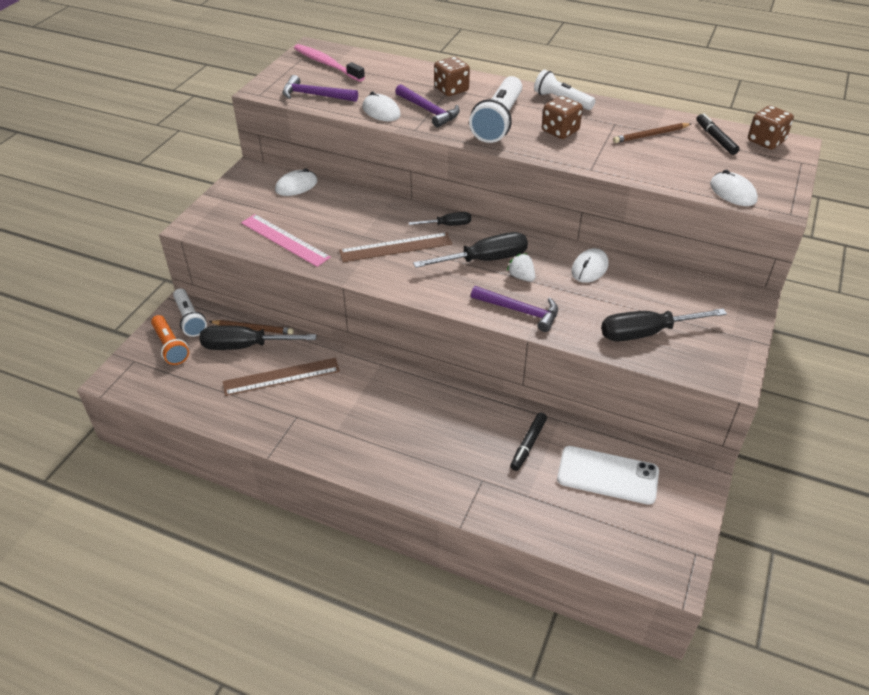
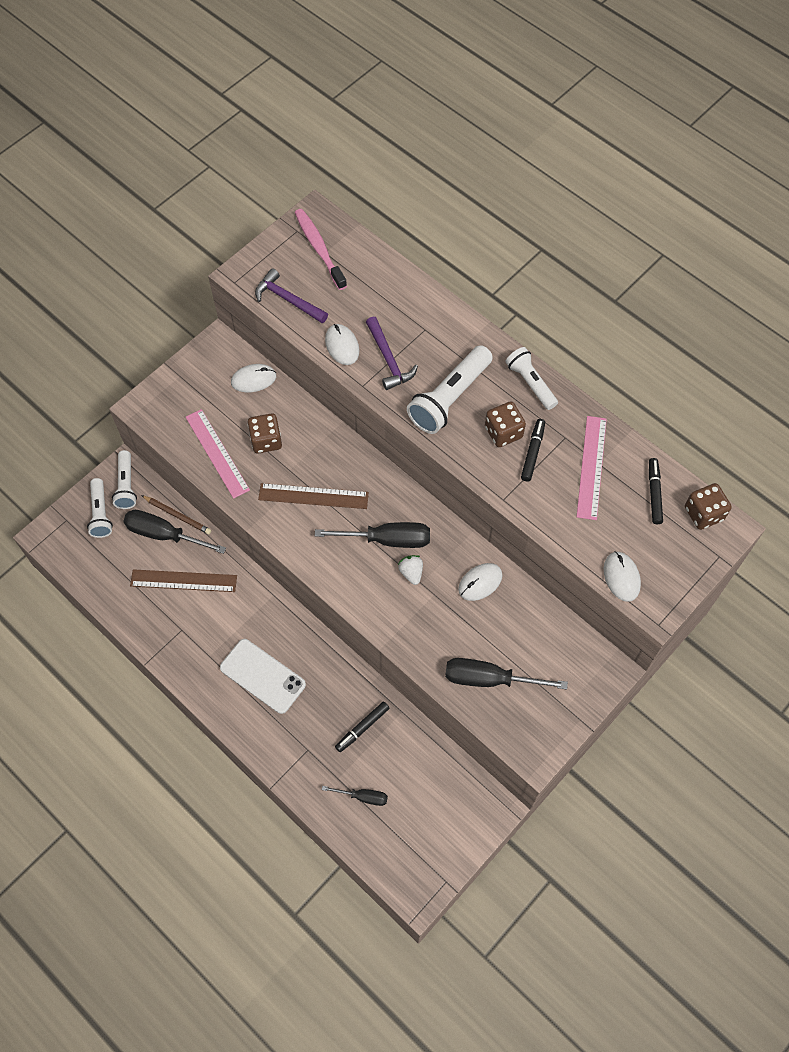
camera: 20 degrees right, 20 degrees up
(170, 346) = (101, 513): orange flashlight -> white flashlight
(447, 225) = (374, 481): black screwdriver -> black screwdriver (363, 797)
(451, 89) = (426, 331): brown dice -> brown dice (266, 441)
(519, 311) = (389, 614): purple hammer -> none
(594, 137) = (532, 452): none -> black marker
(607, 475) = (414, 783): white phone -> white phone (262, 676)
(651, 135) = (591, 467): brown pencil -> pink ruler

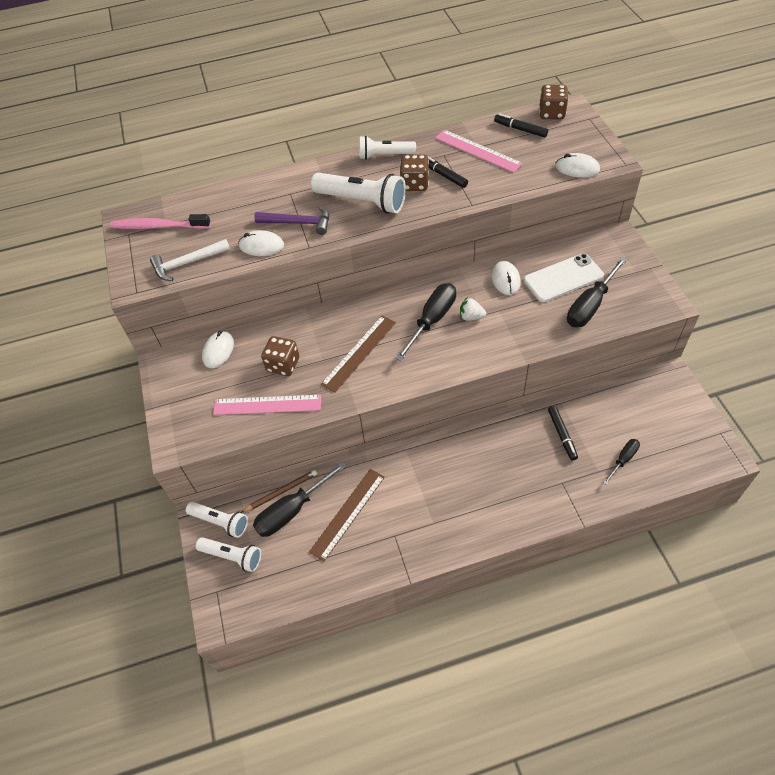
camera: 55 degrees left, 10 degrees down
(262, 676) = (476, 488): white phone -> white phone (563, 278)
(288, 300) = (187, 263): purple hammer -> white hammer
(449, 398) = (362, 202): white flashlight -> white flashlight turned 45 degrees counterclockwise

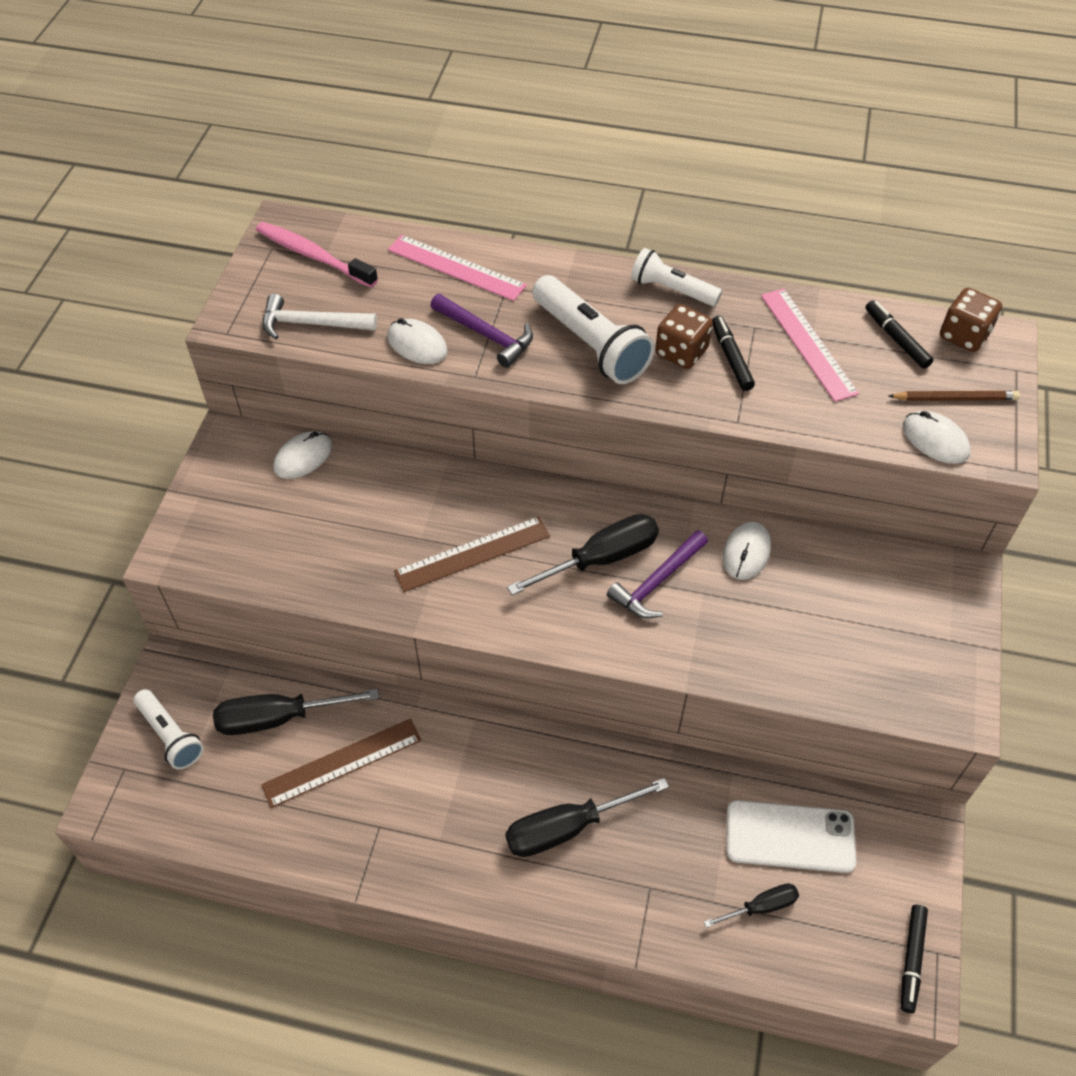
camera: 25 degrees right, 0 degrees up
(220, 522) = (186, 683): white flashlight -> none
(267, 405) = (310, 563): pink ruler -> pink ruler (456, 268)
(281, 492) = (282, 686): brown pencil -> brown pencil (954, 399)
(283, 365) = (367, 519): brown dice -> none
(471, 317) = (657, 582): white strawberry -> purple hammer
(562, 435) = (699, 820): black marker -> black marker (911, 960)
(563, 278) = (832, 594): white phone -> white phone (790, 837)
(590, 305) = (841, 655): black screwdriver -> black screwdriver (568, 827)

